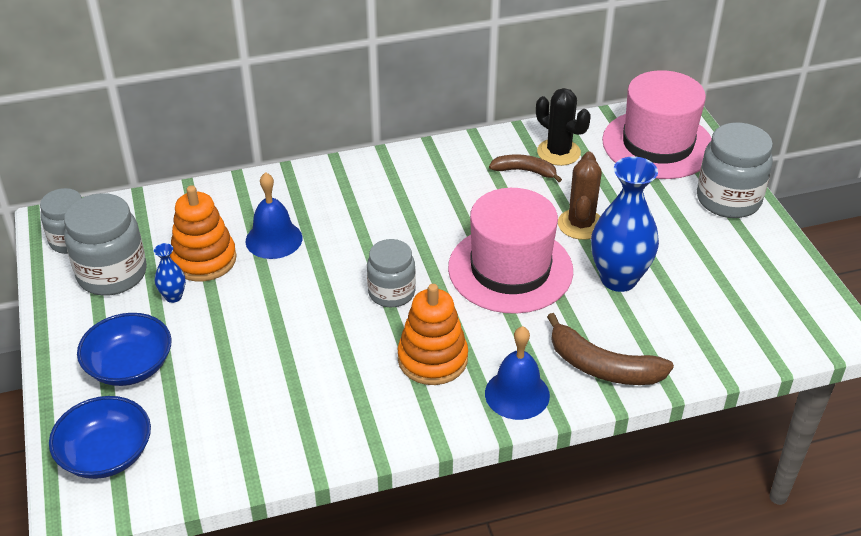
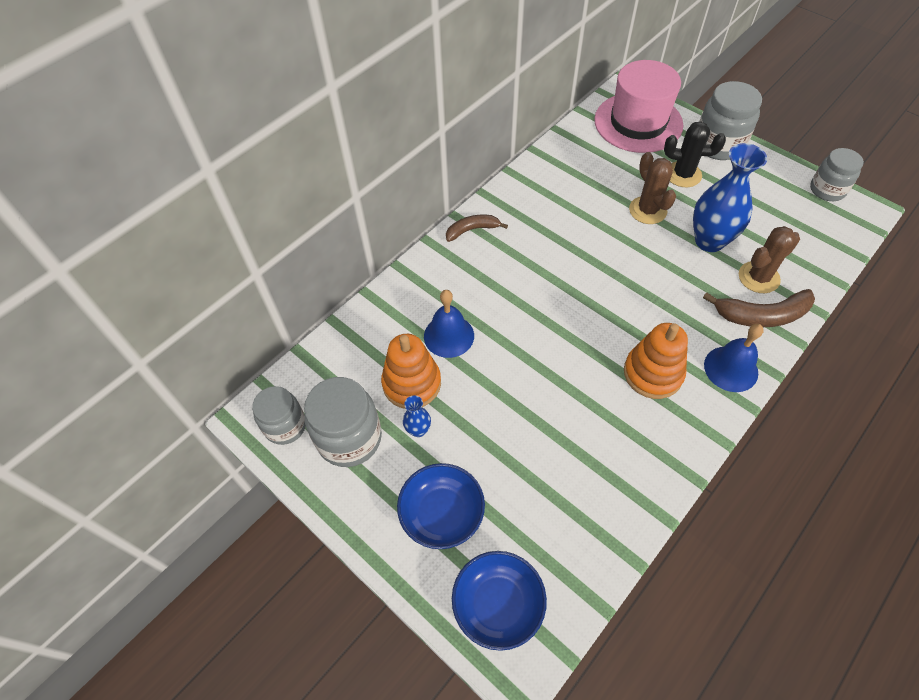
camera: 30 degrees left, 15 degrees up
(391, 293) = (575, 334): grey jar -> grey jar (827, 190)
(510, 269) = (636, 270): pink hat -> none
(524, 171) = (573, 186): brown banana -> brown banana (472, 230)
(558, 152) = (581, 159): black cactus -> black cactus (683, 174)
(637, 334) = (758, 277): none -> brown cactus

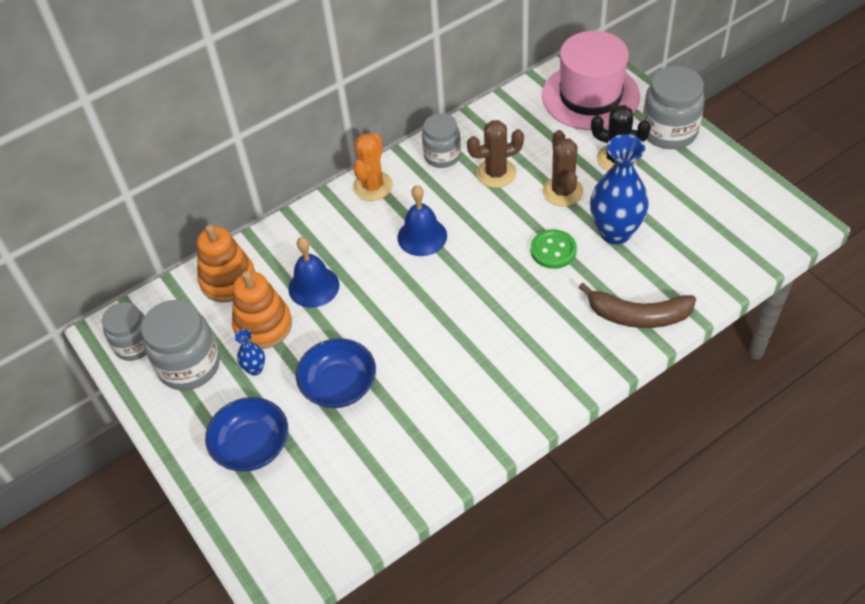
camera: 15 degrees right, 5 degrees down
(472, 230) = (373, 186): brown banana -> orange cactus
(498, 604) = (275, 532): blue bowl -> blue bowl (339, 385)
(653, 373) = (501, 354): orange stacking toy -> orange stacking toy (228, 280)
(661, 266) = (553, 250): none -> green button
(731, 368) = (583, 362): blue bell -> blue bell (422, 236)
(758, 277) = (652, 277): brown cactus -> brown cactus (496, 173)
(827, 190) = (769, 197): grey jar -> grey jar (442, 156)

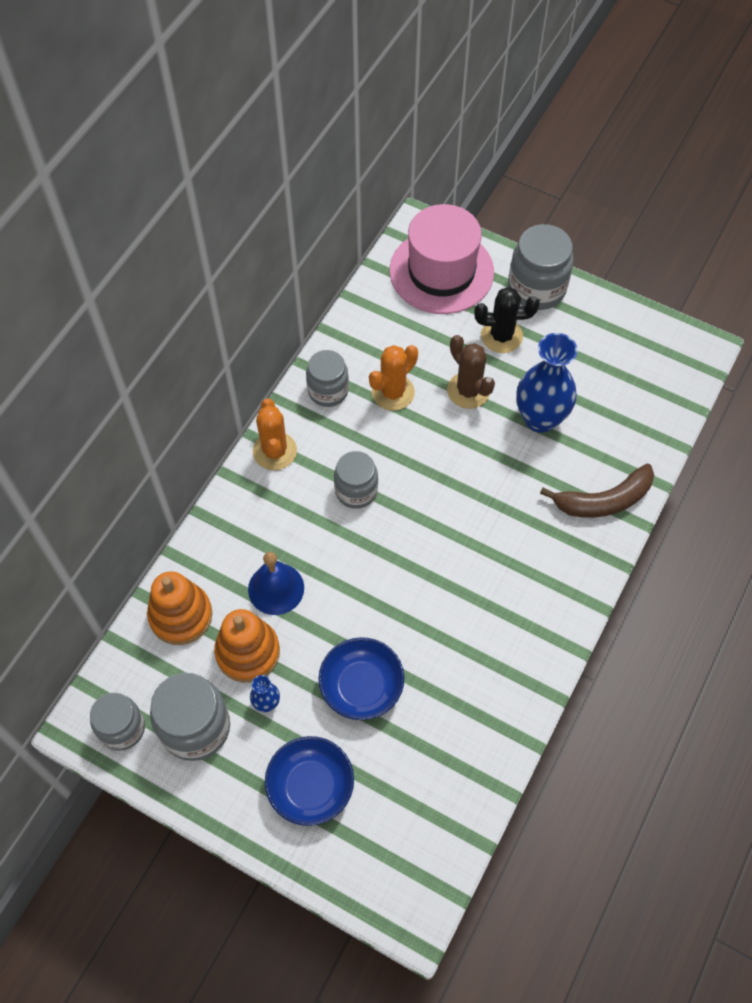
camera: 30 degrees left, 10 degrees up
(422, 236) = (356, 491): blue bell -> grey jar
(496, 173) = (393, 392): brown cactus -> orange cactus
(553, 250) = (492, 459): green button -> none

